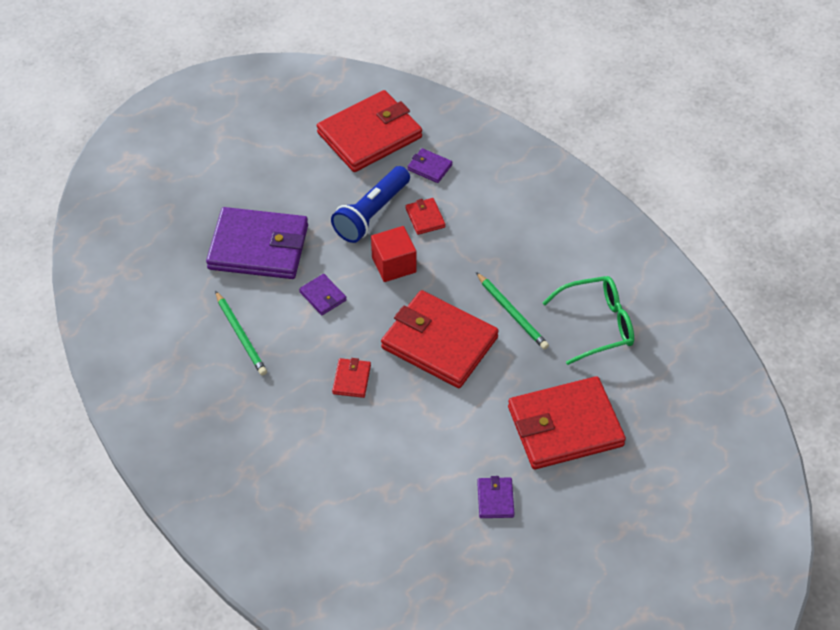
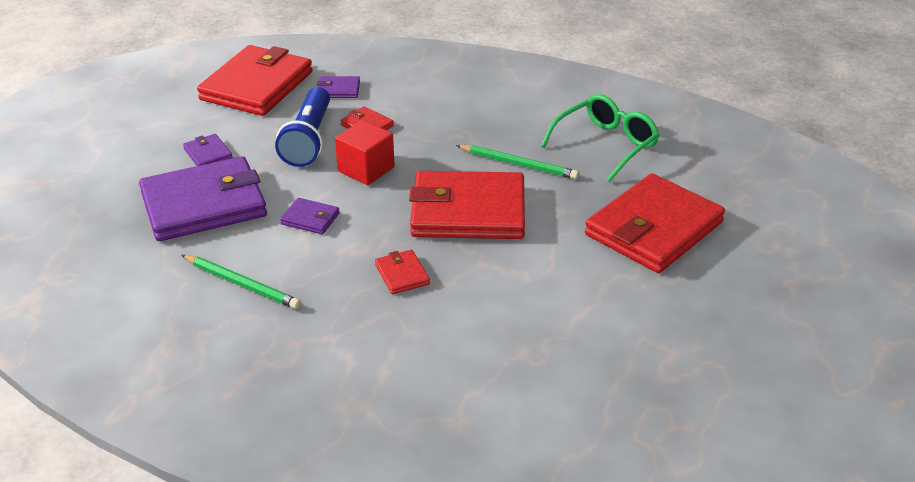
camera: 30 degrees left, 15 degrees down
(495, 499) = (646, 314): purple wallet -> purple wallet (208, 154)

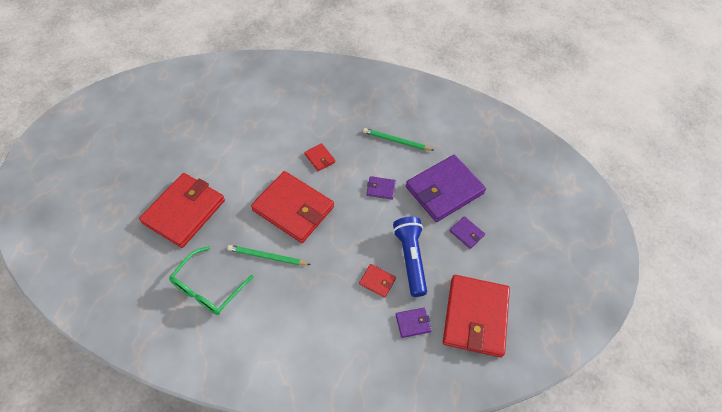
camera: 165 degrees right, 20 degrees up
(366, 169) = (363, 235): red cube -> none
(468, 211) = (293, 208): red wallet -> red wallet turned 45 degrees clockwise

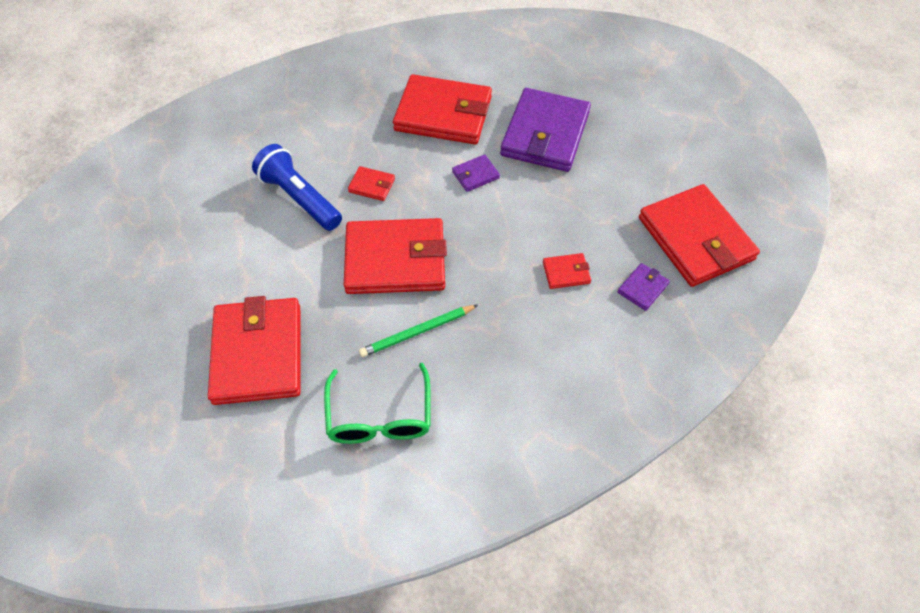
camera: 35 degrees left, 0 degrees up
(396, 141) = (443, 114): green pencil -> red wallet
(410, 259) = (578, 226): blue flashlight -> blue flashlight (299, 198)
(466, 233) = (609, 163): purple wallet -> none

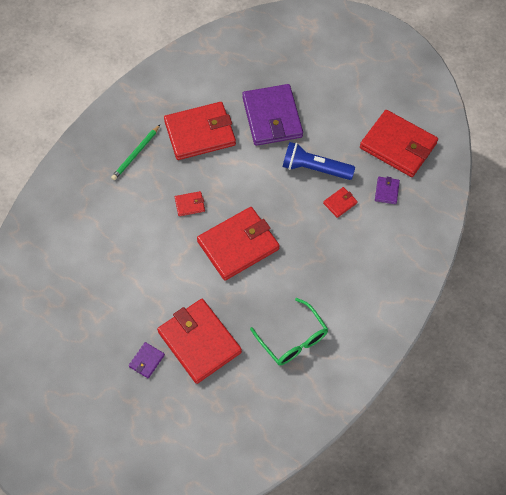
camera: 30 degrees left, 5 degrees up
(299, 198) = (151, 235): blue flashlight -> blue flashlight (315, 169)
(417, 332) = (281, 282): green pencil -> green pencil (136, 154)
(475, 175) = (248, 166): purple wallet -> purple wallet (146, 361)

